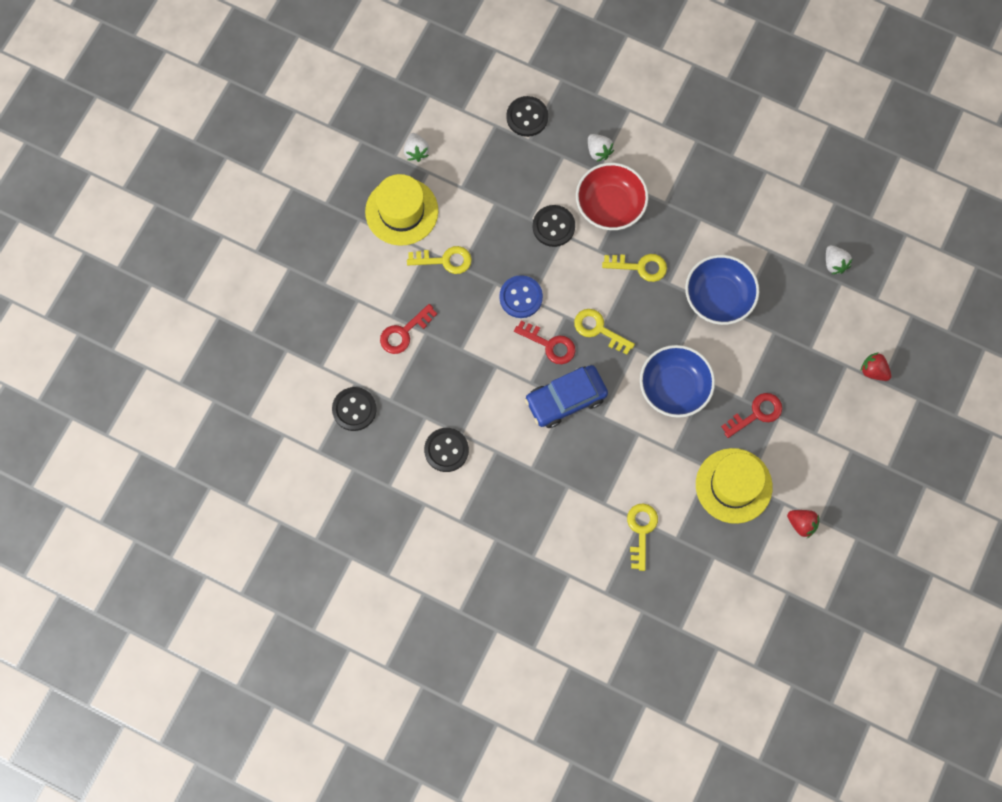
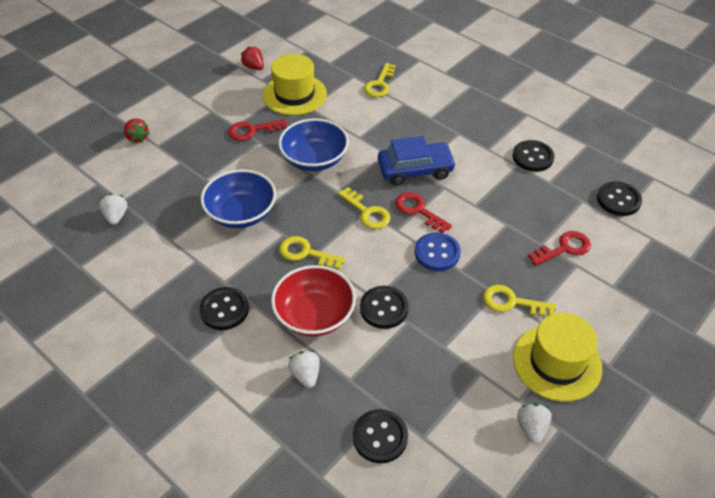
camera: 165 degrees left, 25 degrees down
(687, 191) = (224, 310): none -> black button

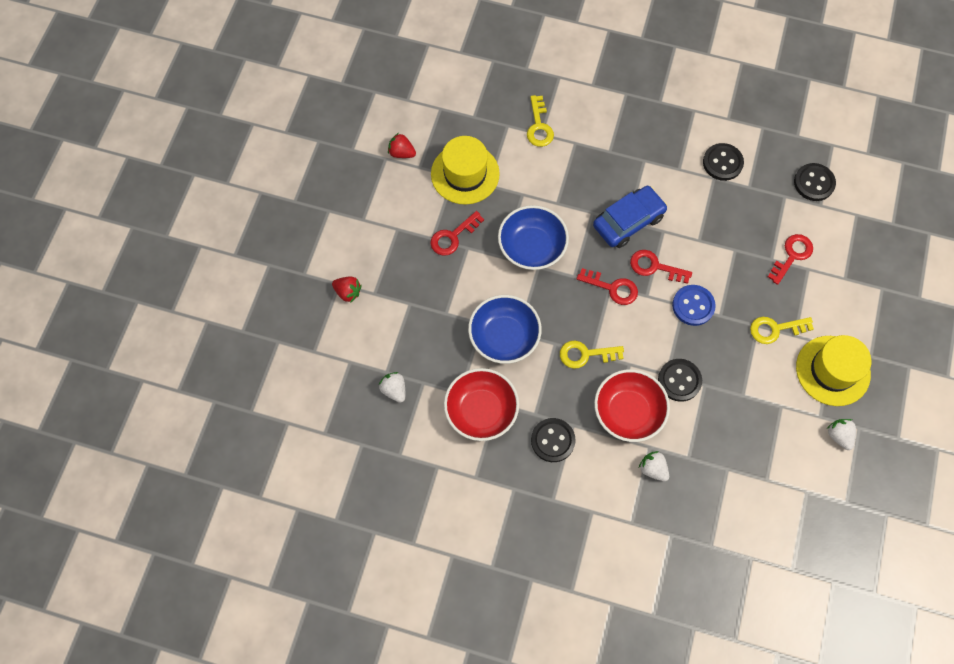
camera: 25 degrees left, 20 degrees up
(177, 260) = (481, 411): none -> red bowl
(367, 212) = (612, 288): yellow key -> red key
(380, 437) = (736, 494): black button -> none

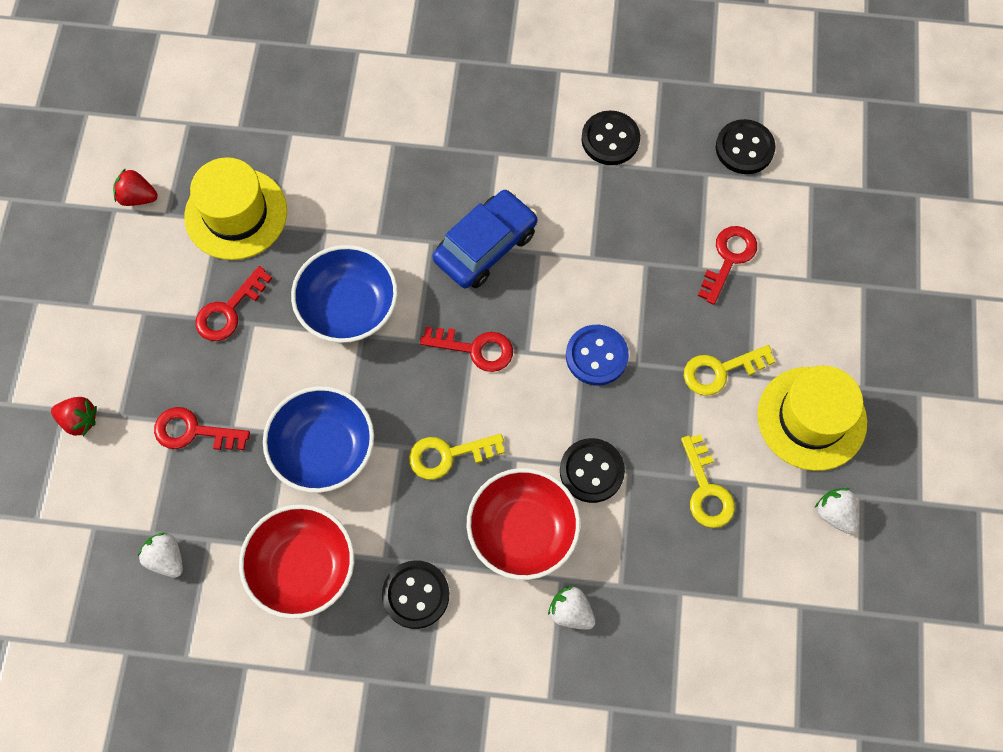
camera: 10 degrees left, 0 degrees up
(539, 126) = (337, 127): yellow key -> yellow key (706, 490)
(654, 267) = (532, 307): red key -> red key (193, 431)

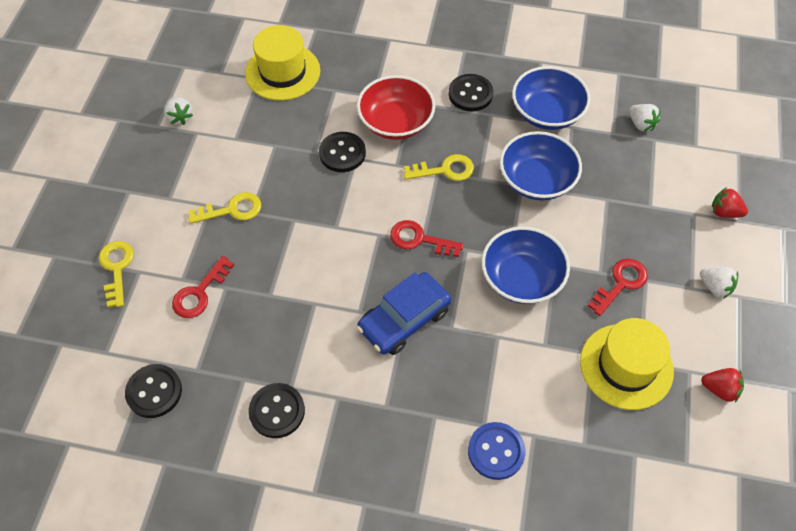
camera: 175 degrees left, 10 degrees down
(193, 431) = (635, 198): red key -> none
(302, 568) = (547, 113): red bowl -> blue bowl
(571, 612) = (369, 79): white strawberry -> white strawberry (715, 287)
(596, 356) = (325, 227): blue button -> blue button (496, 451)
(706, 490) = (263, 137): yellow key -> yellow key (116, 268)
(811, 418) = (174, 174): yellow hat -> yellow hat (282, 72)

